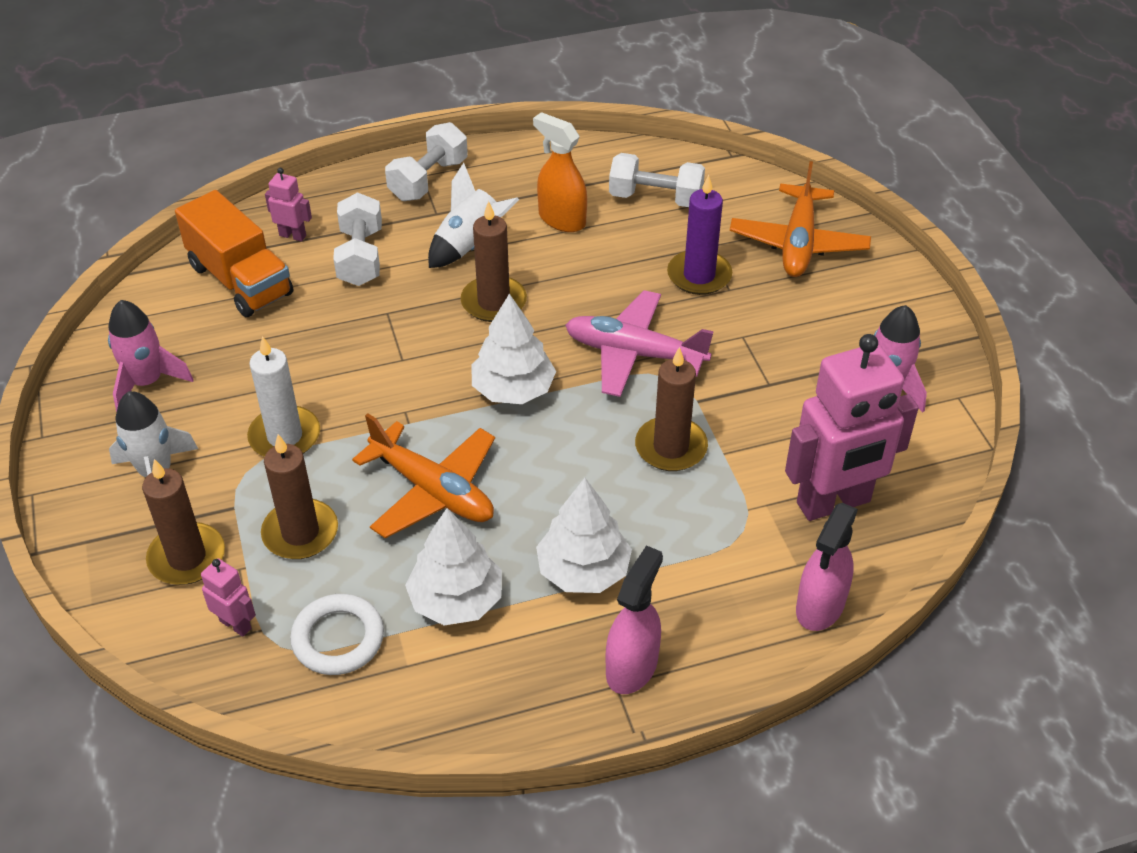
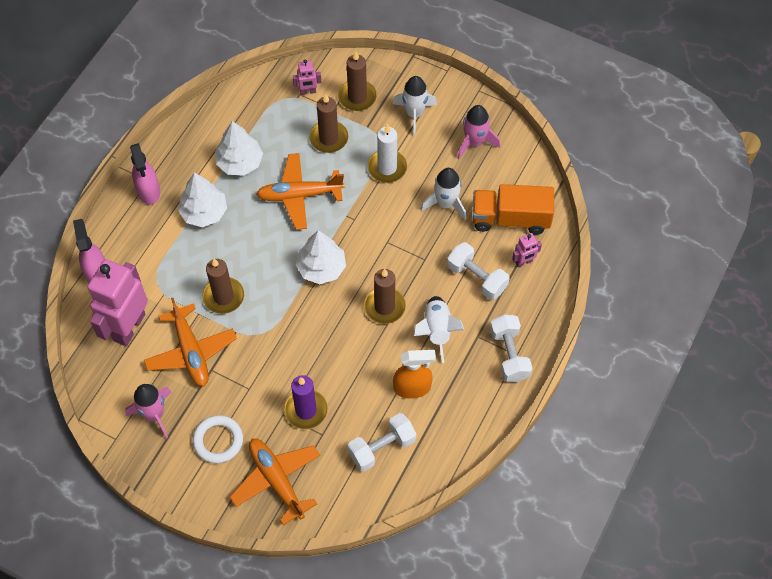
camera: 135 degrees right, 15 degrees up
(281, 346) = (446, 203): none -> white rocket
(338, 638) = (266, 116): white ring -> white ring (218, 440)
(634, 353) = (289, 333): pink plane -> none
(776, 418) = (191, 352): none -> orange plane

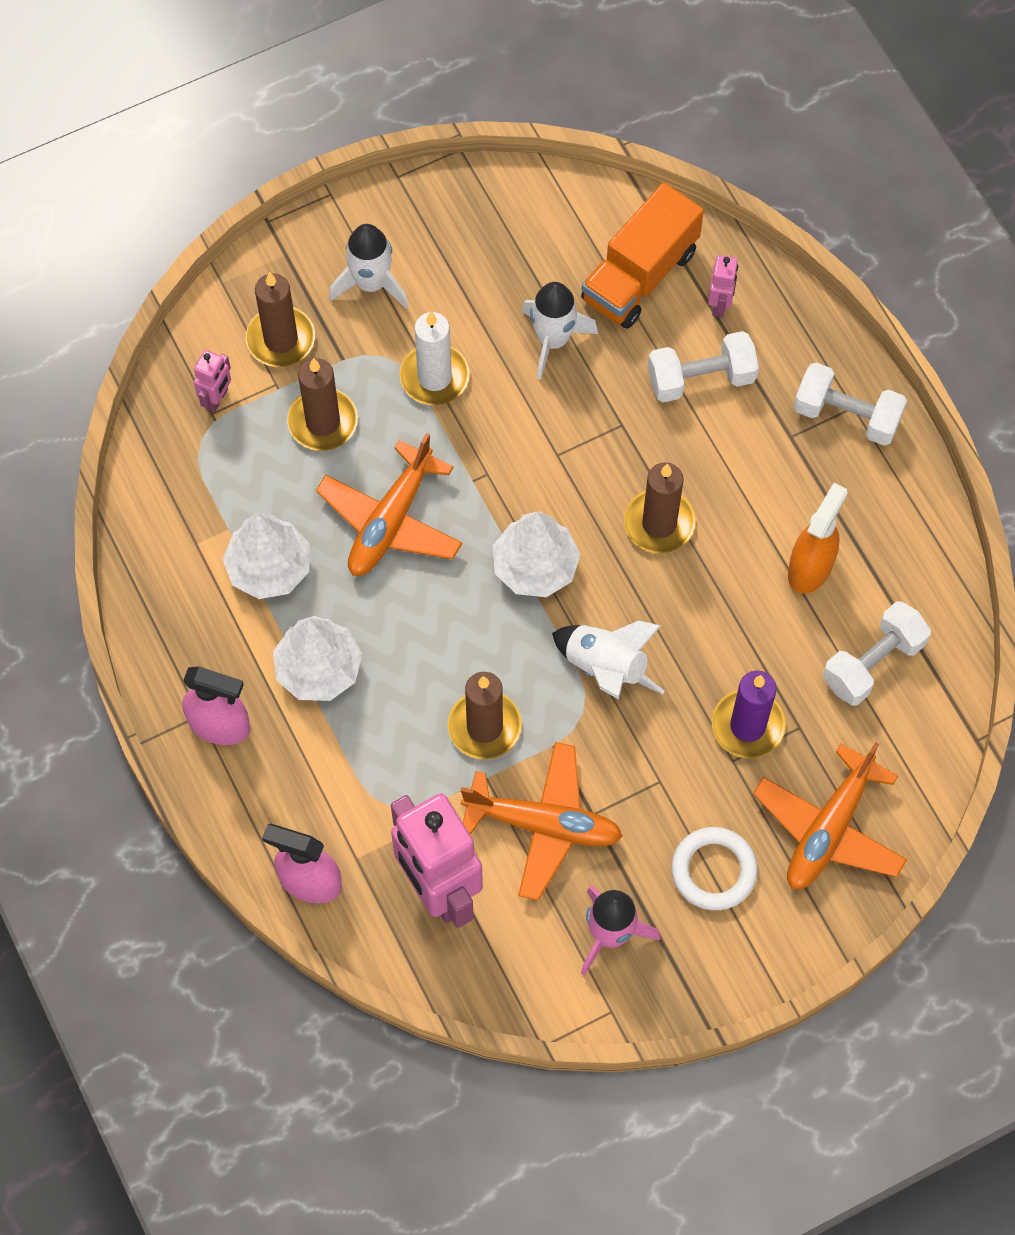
camera: 55 degrees left, 5 degrees up
(277, 480) = (829, 829): orange plane -> orange plane turned 60 degrees counterclockwise
(382, 447) = (873, 663): white dumbbell -> white dumbbell turned 45 degrees clockwise
(437, 331) = (745, 481): white rocket -> white rocket (605, 668)
(474, 142) = (481, 239): pink rocket -> none

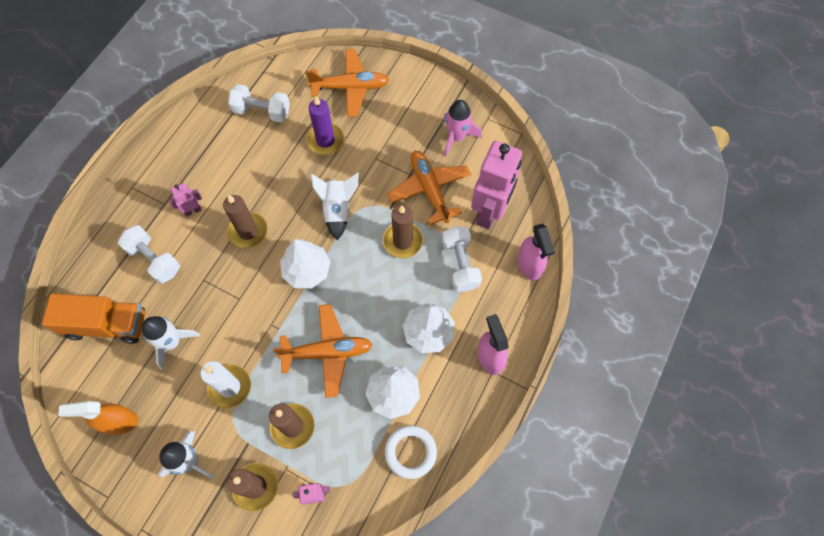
camera: 125 degrees left, 0 degrees up
(713, 870) = (400, 117): white ring -> white ring (410, 452)
(720, 304) = (104, 276): pink robot -> pink robot (193, 210)
(810, 567) = (230, 158): orange spray bottle -> orange spray bottle (119, 422)
(846, 415) = (138, 187): white dumbbell -> white dumbbell (460, 264)

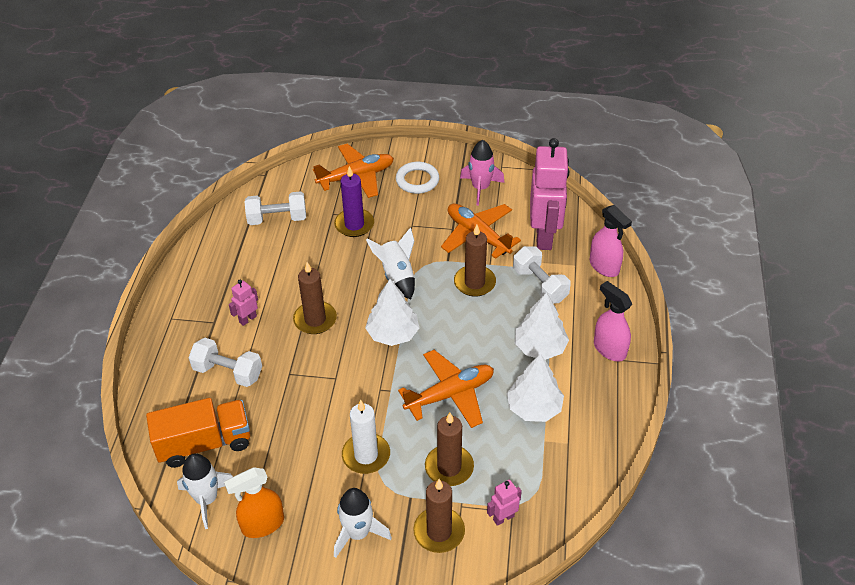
camera: 20 degrees left, 20 degrees down
(172, 342) = (284, 437): white rocket -> white rocket (207, 499)
(410, 452) = (577, 450): white ring -> white ring (417, 180)

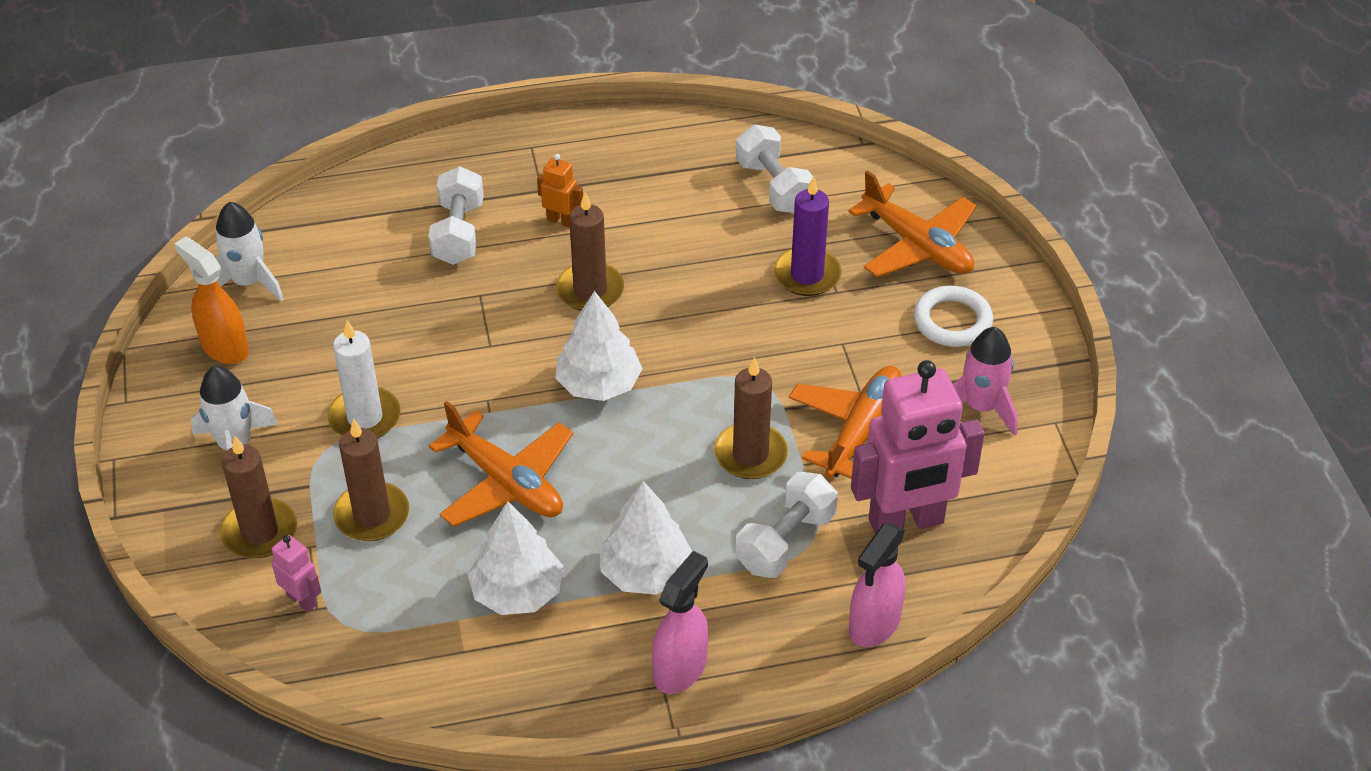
camera: 70 degrees right, 0 degrees up
(204, 443) = (333, 251): orange truck -> none
(247, 319) = (561, 221): pink robot -> orange robot
(397, 276) = (719, 356): white rocket -> none

